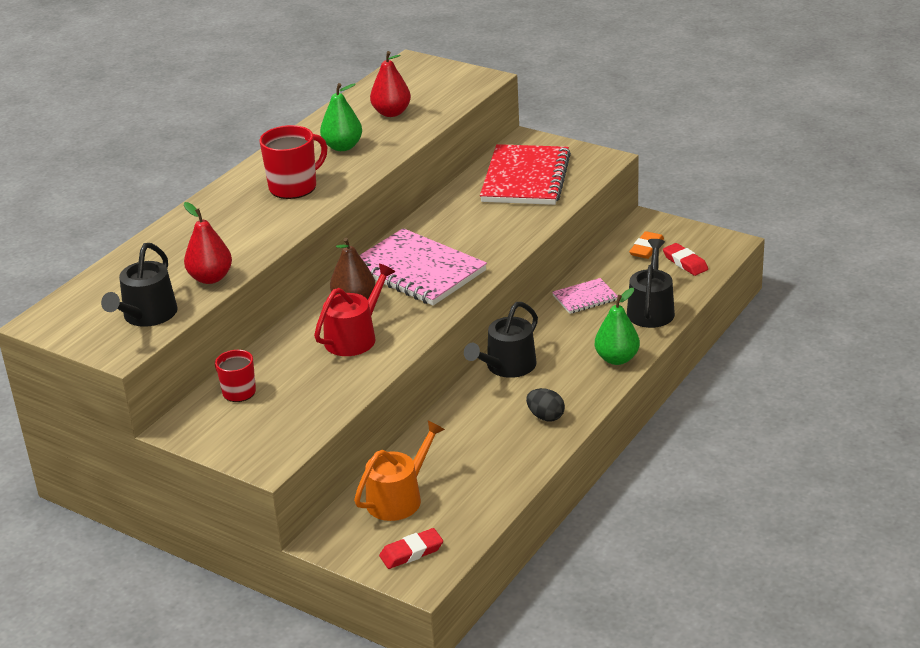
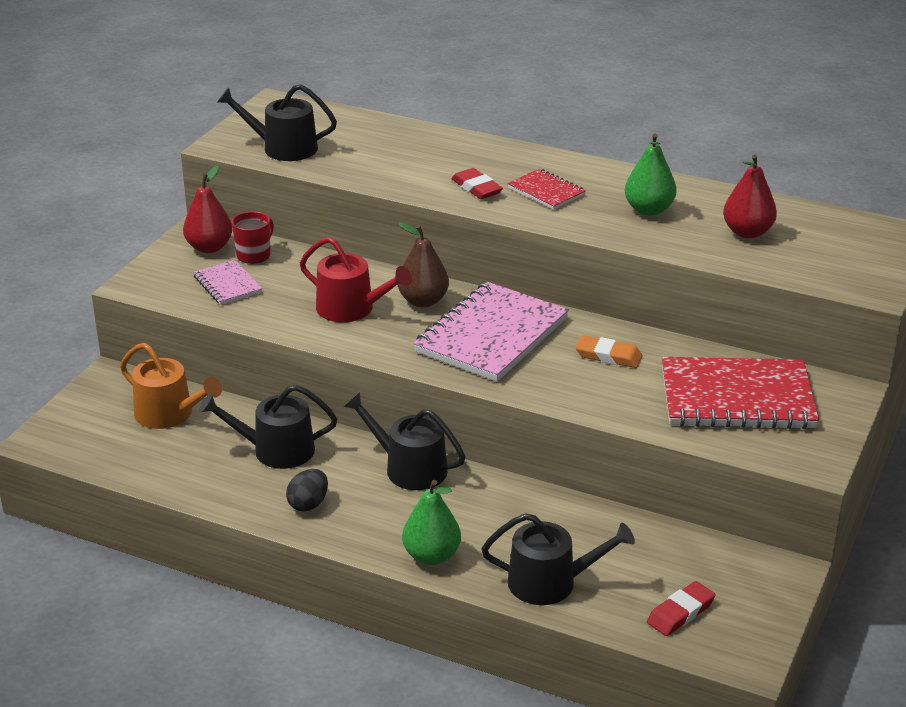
camera: 80 degrees right, 0 degrees up
(211, 278) = (351, 169): red pear -> red pear (209, 247)
(294, 187) = (546, 191): red mug -> red notebook
(411, 552) = (82, 430): red eraser -> red eraser (476, 188)
(468, 435) = (275, 450): none -> black watering can
(585, 298) = (570, 522): pink notebook -> pink notebook (227, 284)
(646, 248) = (709, 573): orange eraser -> orange eraser (608, 356)

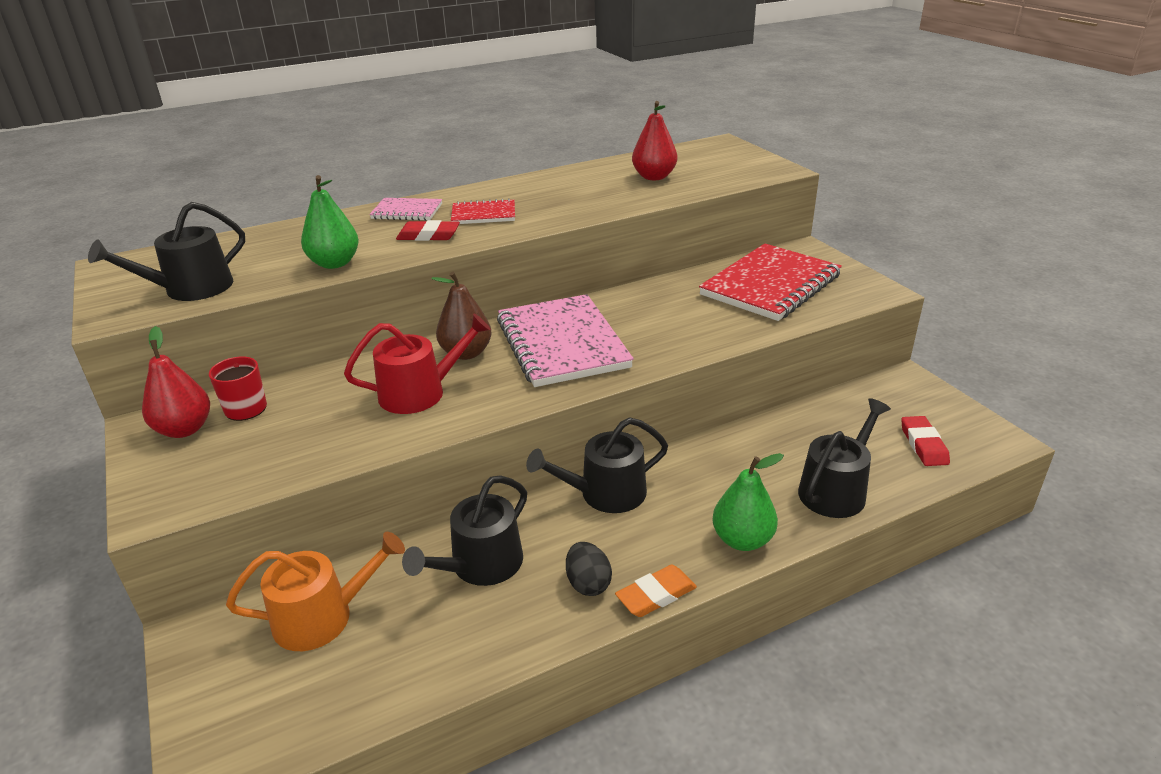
camera: 50 degrees left, 0 degrees up
(227, 284) = (264, 445): pink notebook -> pink notebook (407, 211)
(608, 356) = (657, 309): orange eraser -> orange eraser (656, 595)
(648, 210) = (573, 193): green pear -> green pear (334, 263)

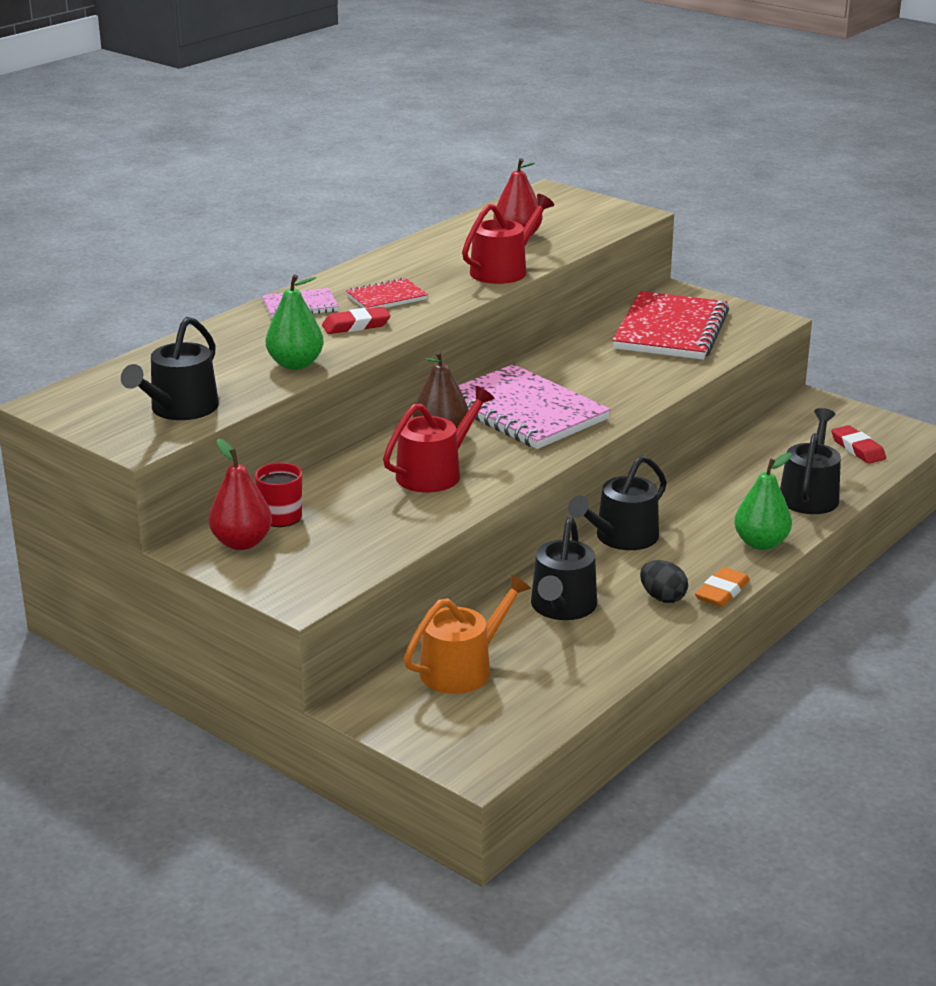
camera: 25 degrees left, 5 degrees down
(610, 204) = (504, 270): none -> red watering can

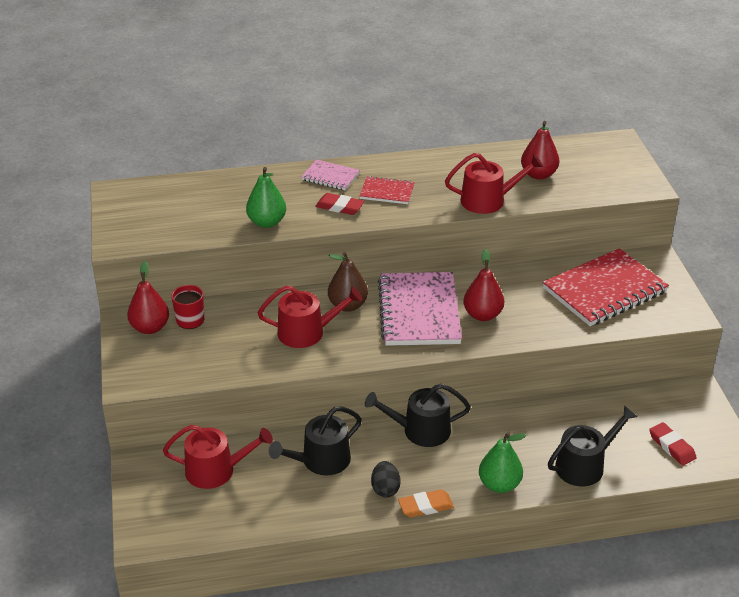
camera: 40 degrees right, 10 degrees up
(179, 409) = (167, 227): black watering can -> none
(463, 668) = (216, 470): orange watering can -> red watering can
(590, 390) = (482, 315): none -> red pear
(857, 449) = (672, 446): red eraser -> red eraser turned 45 degrees counterclockwise

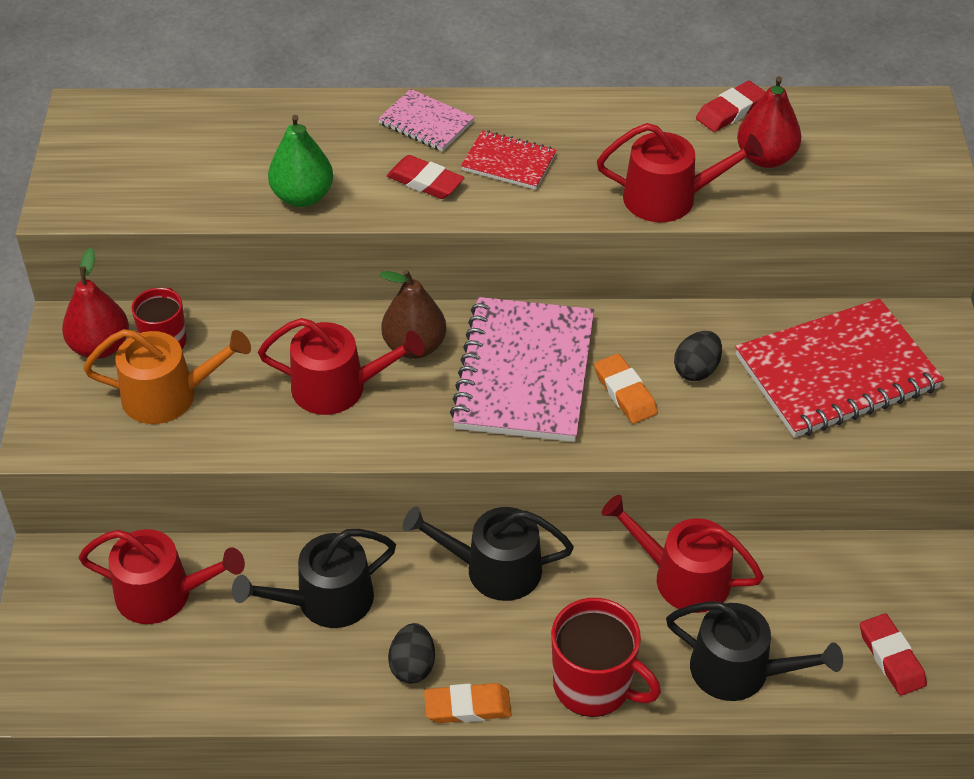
camera: 10 degrees right, 10 degrees up
(202, 348) = (169, 395): none -> orange watering can
(482, 315) = (625, 392): red pear -> orange eraser
(499, 484) = (594, 685): green pear -> red mug
(511, 153) = (731, 111): none -> red eraser
(522, 298) = (696, 370): none -> black egg
(536, 420) = (682, 577): none -> red watering can
(585, 465) = (740, 671): black watering can -> black watering can turned 45 degrees clockwise

